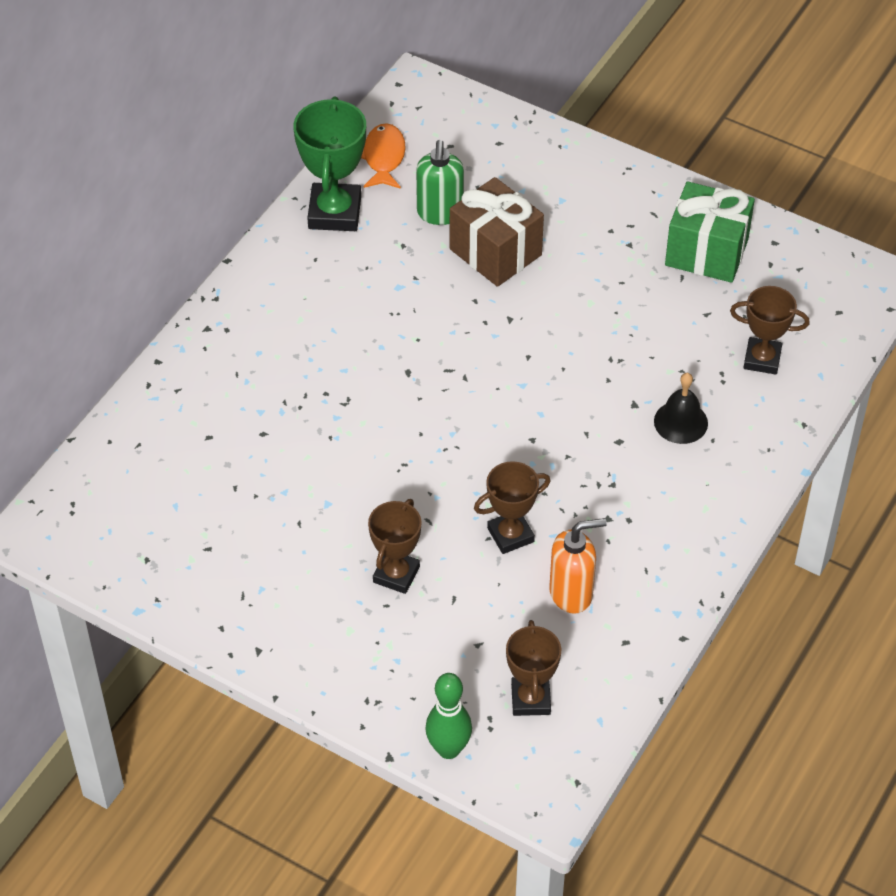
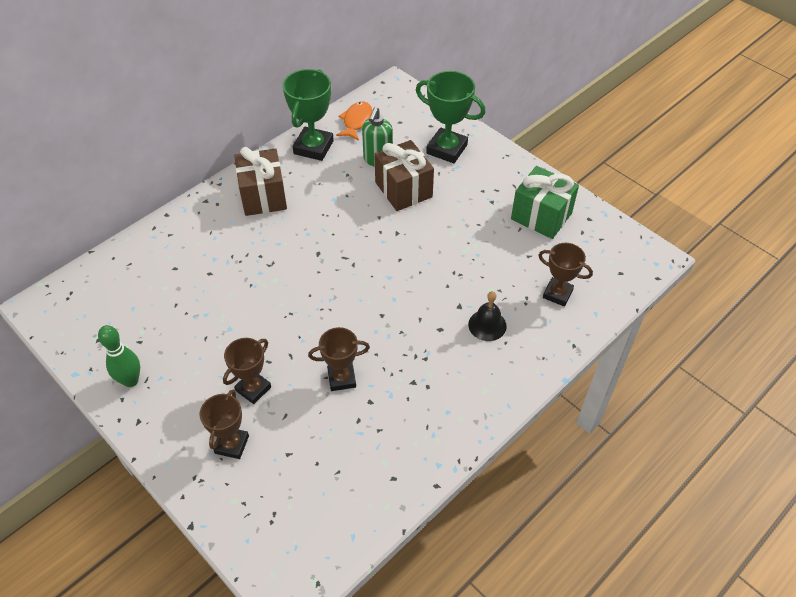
camera: 15 degrees right, 0 degrees up
(291, 304) = (263, 196): none -> brown gift
(448, 749) = (235, 531): green bowling pin -> green bowling pin (131, 380)
(530, 699) = (309, 506): brown trophy -> brown trophy (232, 444)
(536, 176) = (447, 149): none -> green trophy
(571, 593) = (368, 431): orange soap dispenser -> none

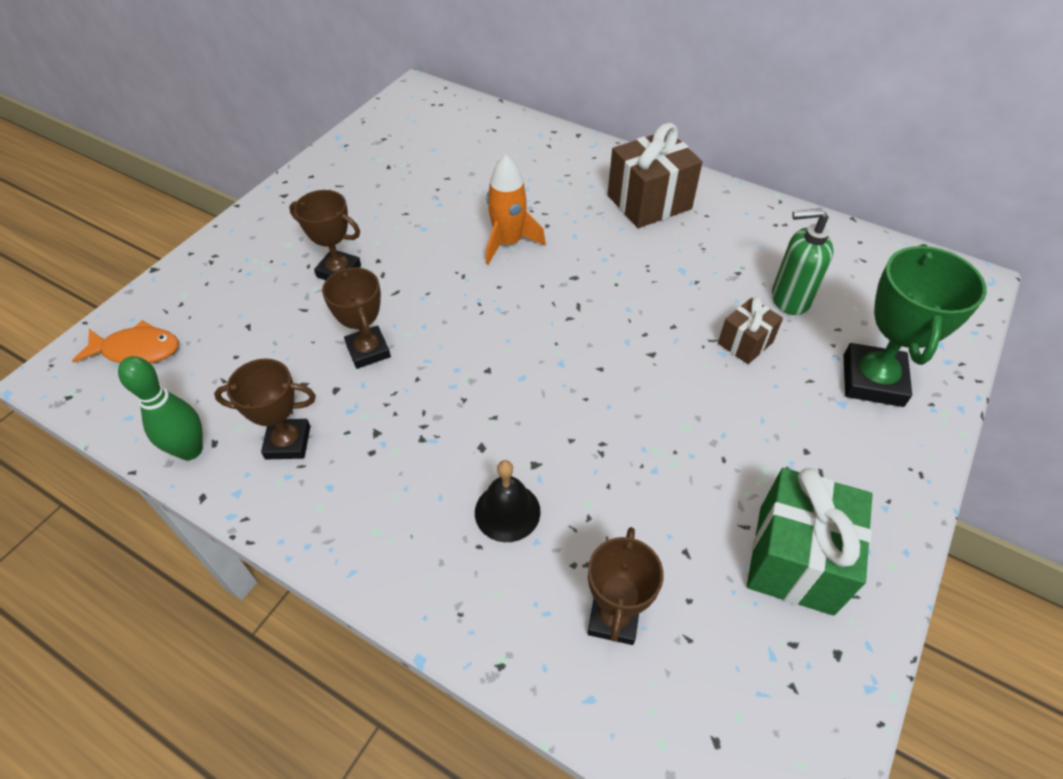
camera: 75 degrees right, 0 degrees up
(131, 380) = (335, 175): green bowling pin -> green bowling pin (190, 450)
(232, 444) = (258, 273): brown trophy -> brown trophy (288, 442)
(268, 281) = (508, 243): none -> orange rocket
(313, 147) = (768, 226): green trophy -> none
(356, 121) = (854, 257): orange fish -> orange fish (137, 350)
(403, 190) = (745, 343): brown gift -> brown gift, size x0.55

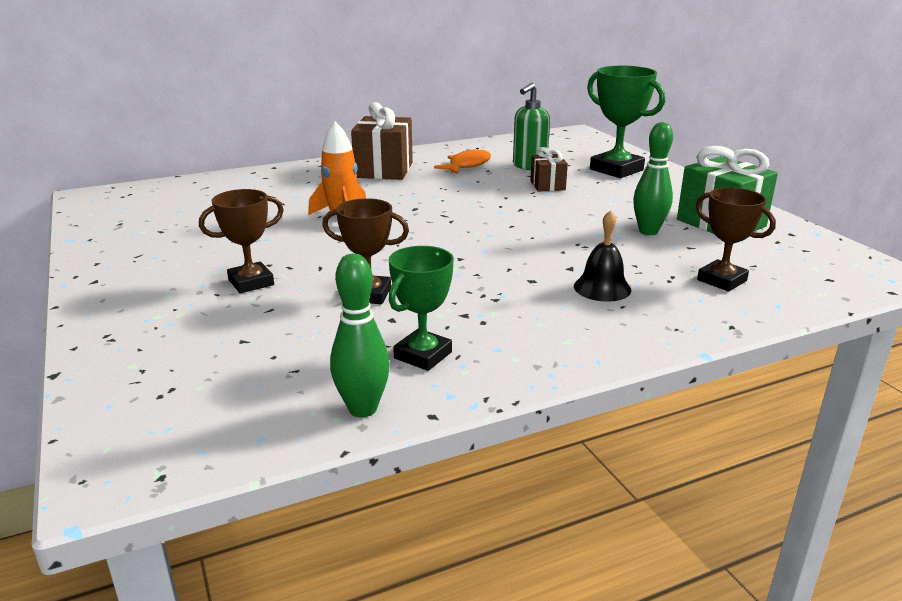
camera: 55 degrees left, 25 degrees down
(137, 350) = (166, 412): orange fish -> orange fish (467, 165)
(288, 442) = (423, 355): brown trophy -> green trophy
(695, 493) = (648, 231): none -> green bowling pin

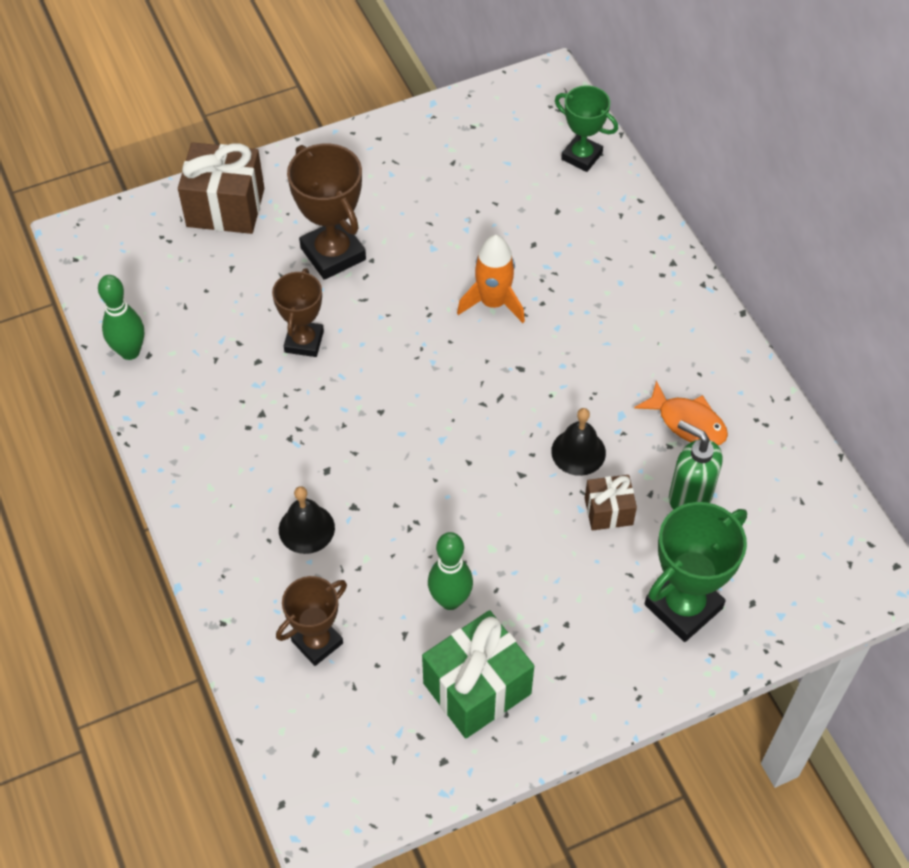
camera: 90 degrees right, 30 degrees up
(251, 282) = (333, 254): brown trophy -> brown trophy, size x1.53
(384, 170) = (658, 330): brown gift -> brown gift (225, 207)
(423, 355) = (197, 385): green trophy -> green trophy (581, 156)
(496, 192) = (578, 452): none -> black bell

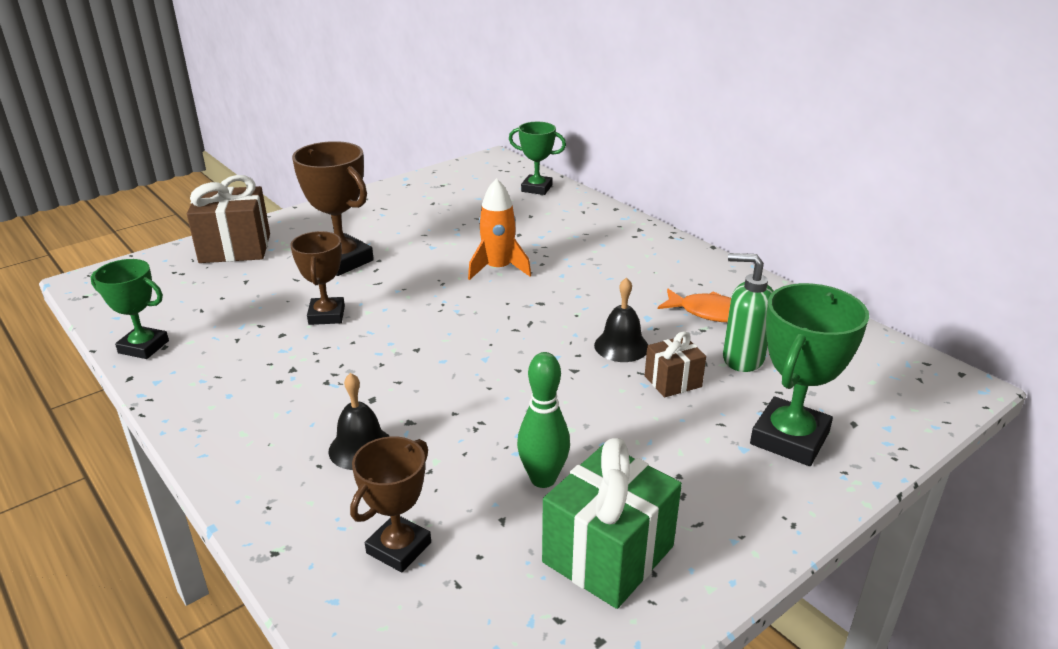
camera: 15 degrees left, 25 degrees down
(130, 351) = (143, 347): green bowling pin -> green trophy

